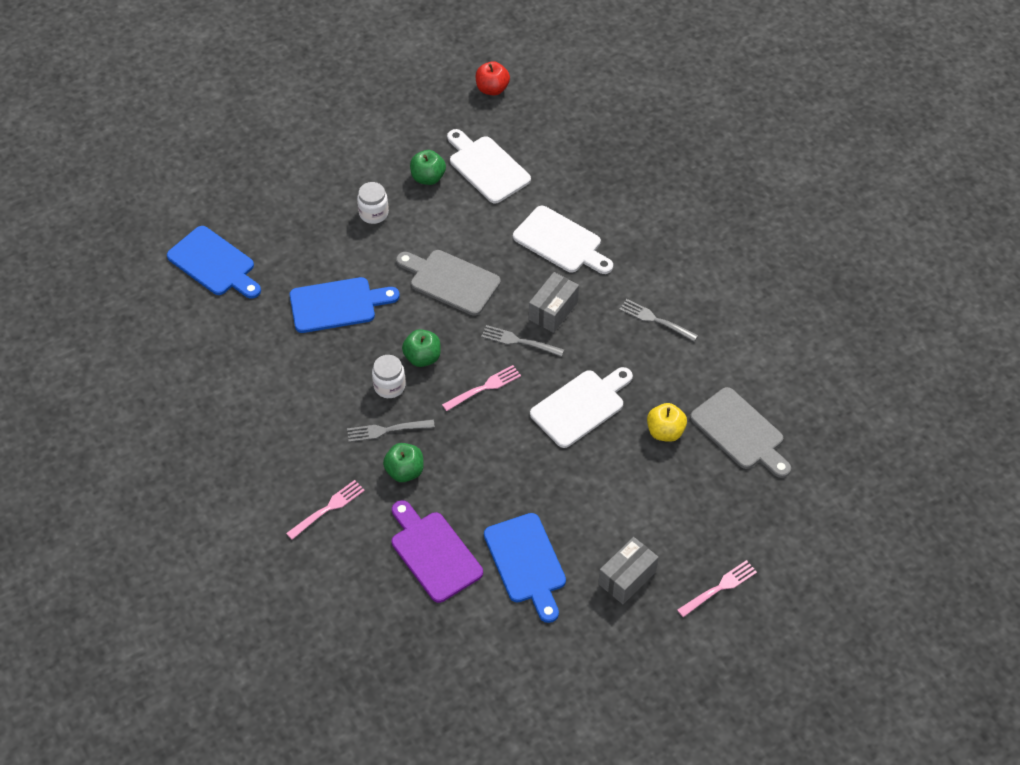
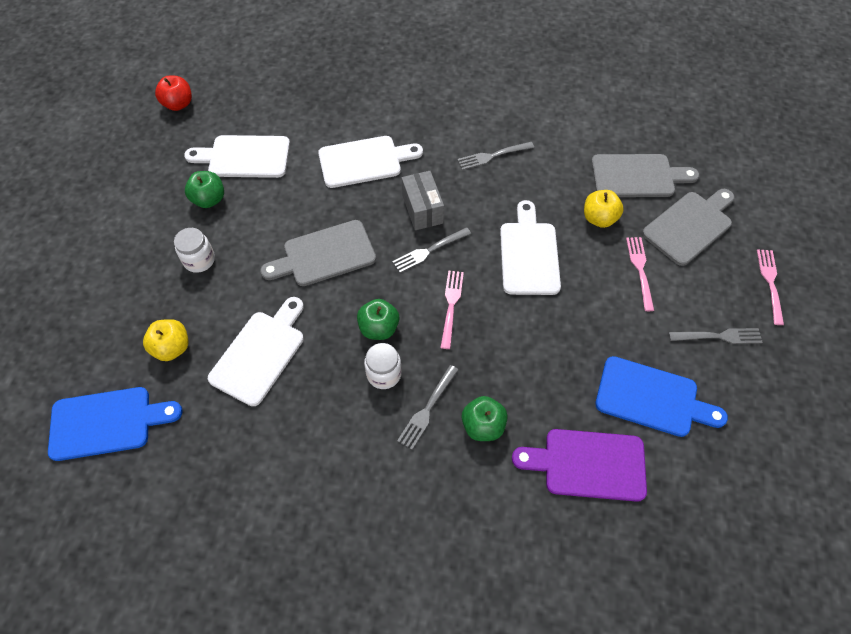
camera: 50 degrees left, 5 degrees up
(295, 254) = (172, 348): none -> yellow apple
(328, 508) = (469, 521): pink fork -> pink fork (640, 270)
(337, 305) = (260, 353): blue cutting board -> white cutting board
(627, 578) = (718, 336): grey box -> grey fork
(723, 499) = (690, 226): none -> grey cutting board

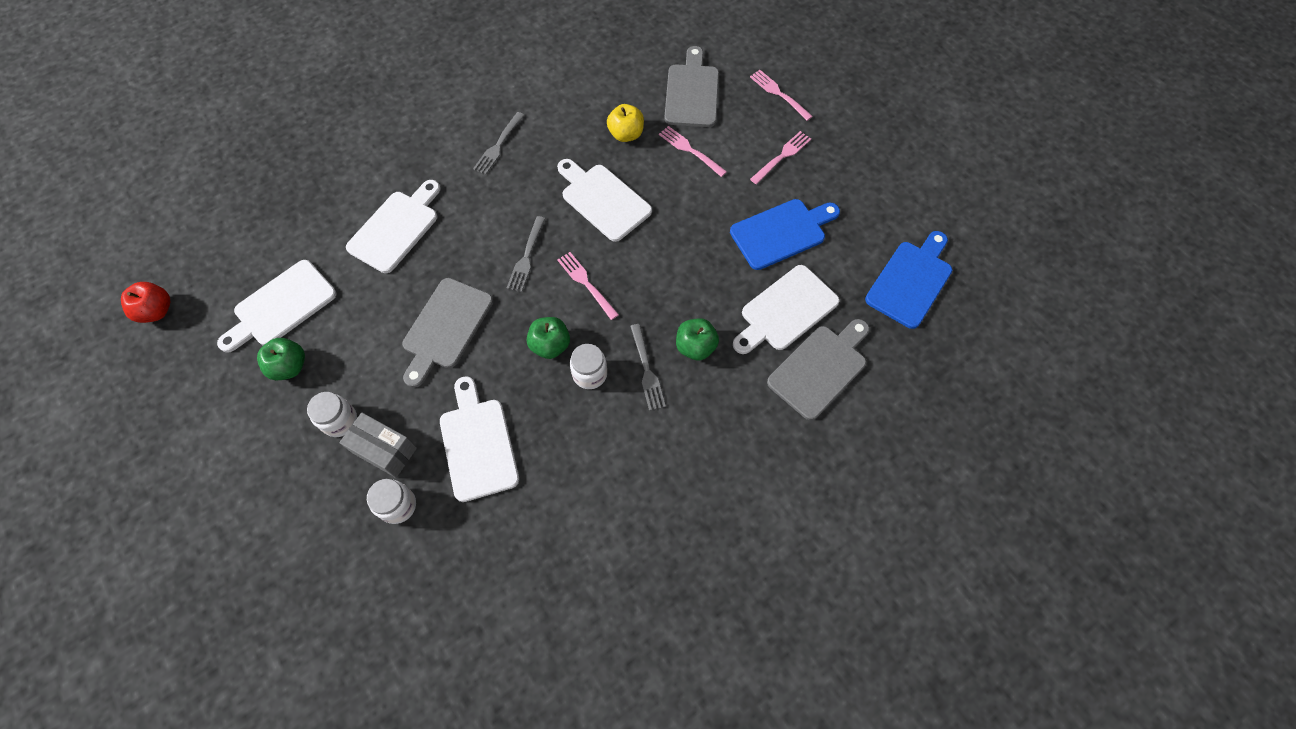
camera: 45 degrees left, 5 degrees up
(107, 423) = (409, 608): blue cutting board -> blue cutting board (911, 281)
(172, 348) = (398, 505): yellow apple -> white jar
(422, 209) = (487, 229): grey box -> grey box (384, 450)
(588, 464) = (786, 310): purple cutting board -> white cutting board
(637, 176) = (621, 82): grey cutting board -> grey cutting board (820, 368)
(718, 336) = (782, 156): grey fork -> pink fork

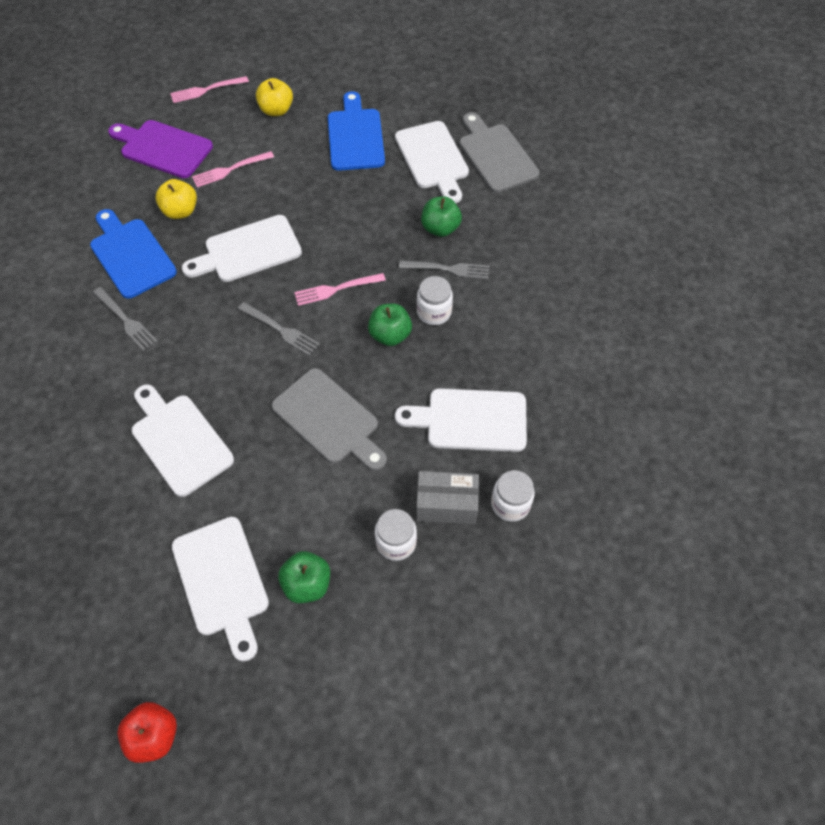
camera: 70 degrees left, 5 degrees down
(384, 450) = (446, 505): grey box -> grey box turned 45 degrees clockwise
(692, 92) = (163, 148): grey cutting board -> purple cutting board
(782, 156) = (276, 110): pink fork -> yellow apple
(911, 281) = (442, 76): blue cutting board -> blue cutting board (131, 255)

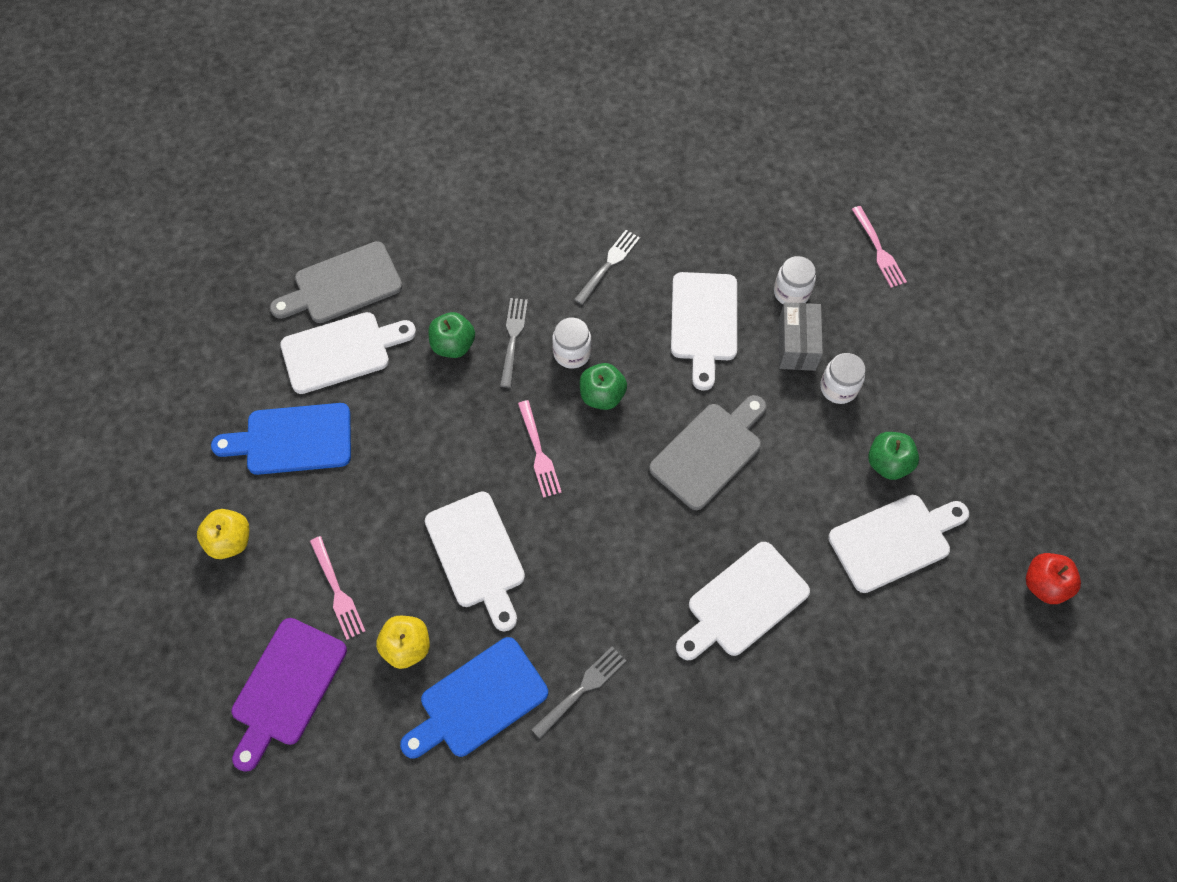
camera: 90 degrees left, 5 degrees up
(206, 90) = (174, 641): pink fork -> pink fork (878, 250)
(280, 329) = (595, 509): grey fork -> grey fork (608, 265)

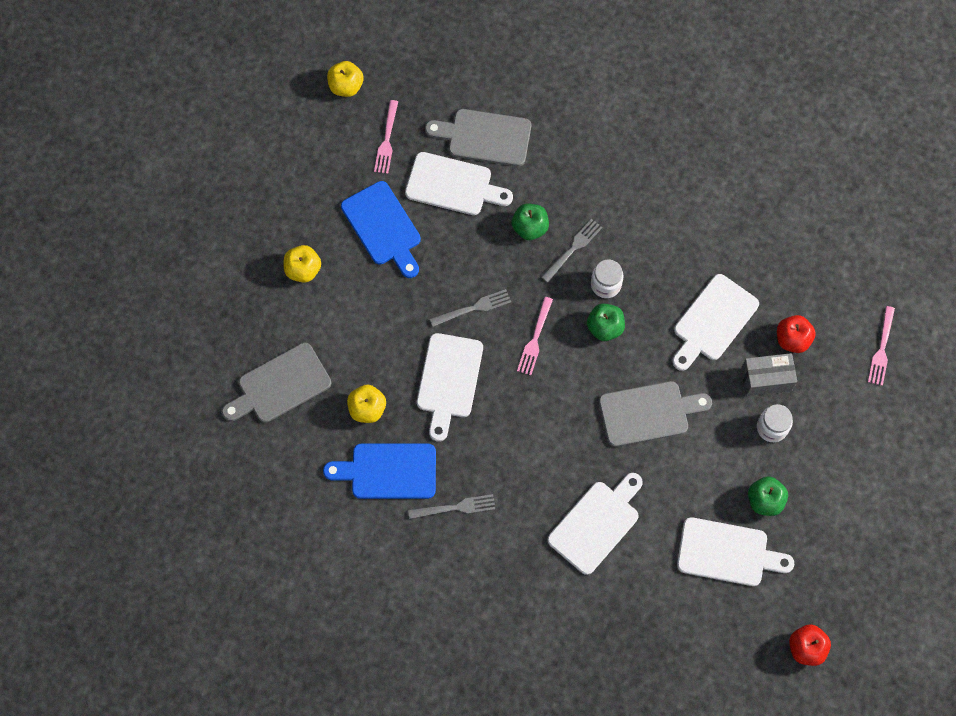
camera: 35 degrees right, 5 degrees up
(155, 321) = (346, 86): none -> yellow apple
(286, 687) = (280, 385): purple cutting board -> grey cutting board
(293, 439) = (383, 227): blue cutting board -> blue cutting board turned 150 degrees counterclockwise
(337, 591) = (348, 345): pink fork -> pink fork (387, 140)
(608, 265) = (677, 237): grey fork -> grey fork (473, 308)
(743, 602) = (596, 524): white cutting board -> white cutting board turned 135 degrees clockwise
(791, 292) = (792, 339): white jar -> red apple
(797, 345) = (766, 379): grey box -> grey box turned 45 degrees clockwise

